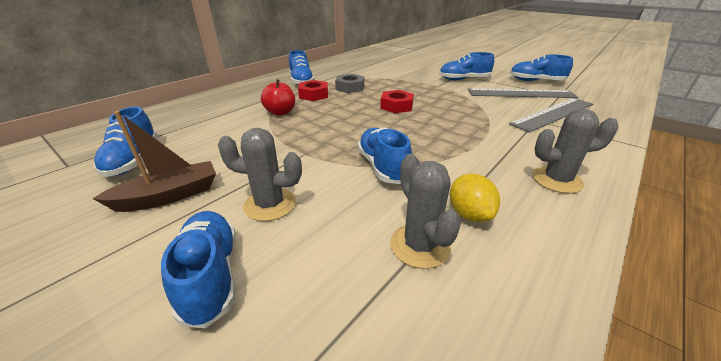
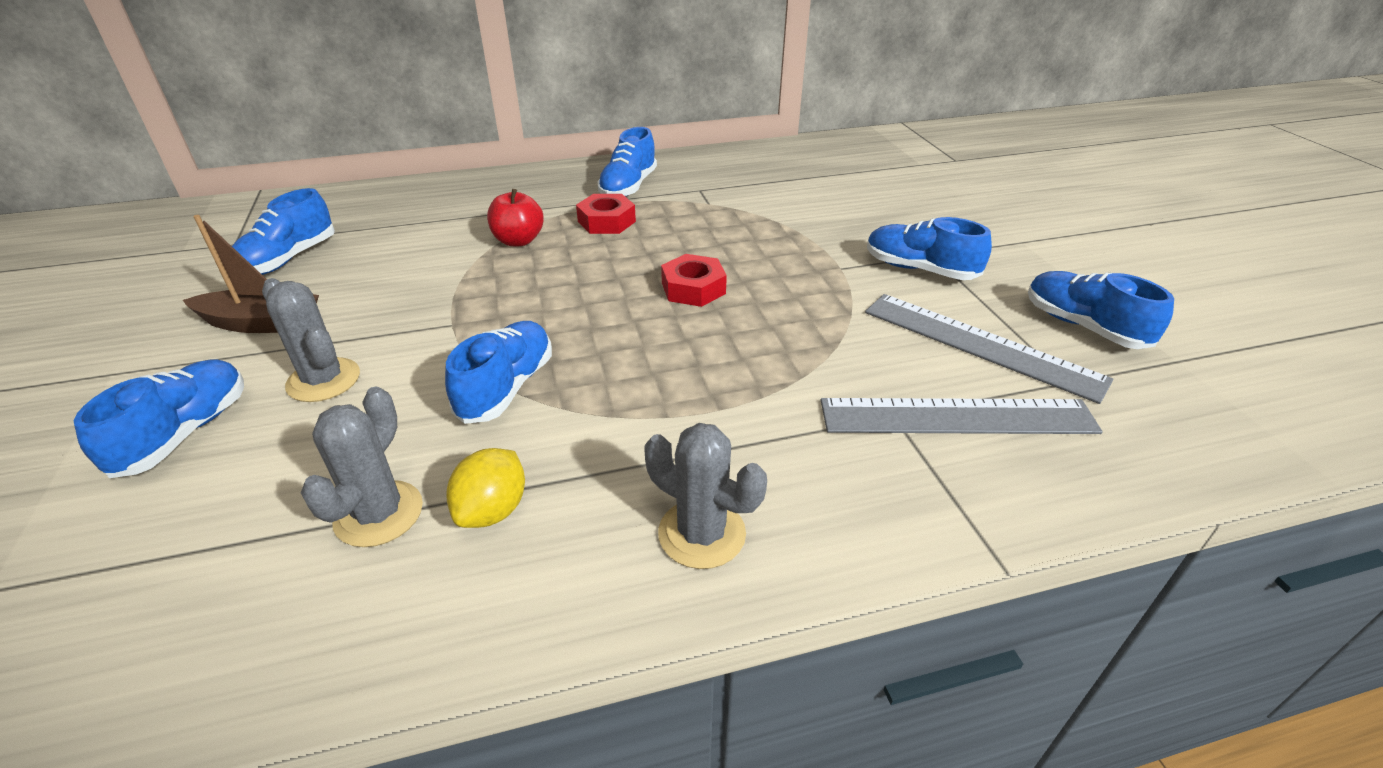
camera: 35 degrees right, 5 degrees up
(350, 87) = (681, 223): grey nut -> none

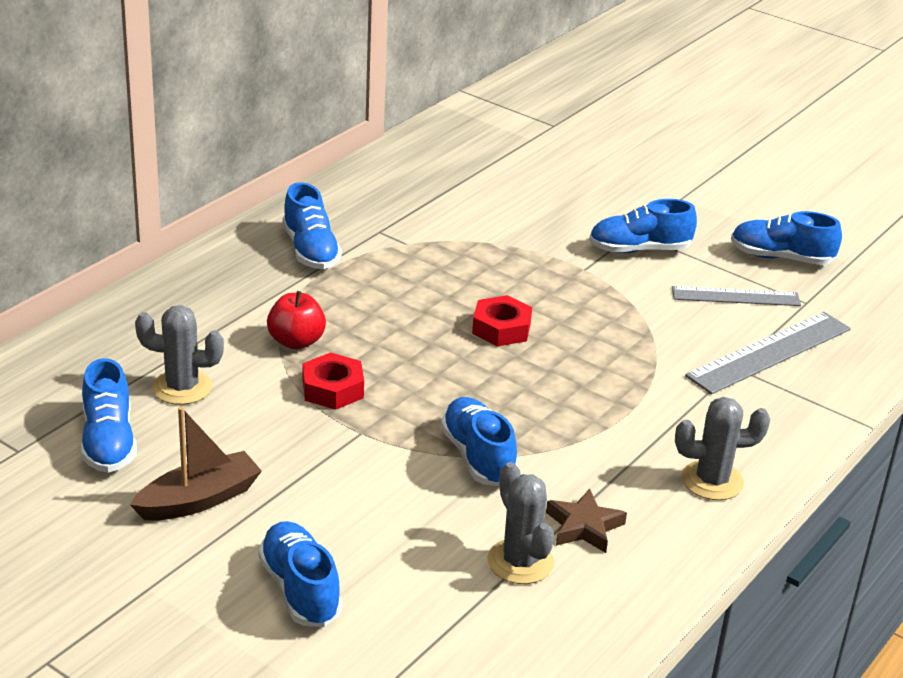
camera: 40 degrees left, 5 degrees down
(323, 380) = (335, 512): grey cactus -> grey cactus (182, 387)
(493, 510) = (584, 526): yellow lemon -> brown star
(606, 221) = (345, 294): red nut -> red nut (333, 389)
(980, 345) = (736, 296): grey ruler -> grey ruler, size x0.66

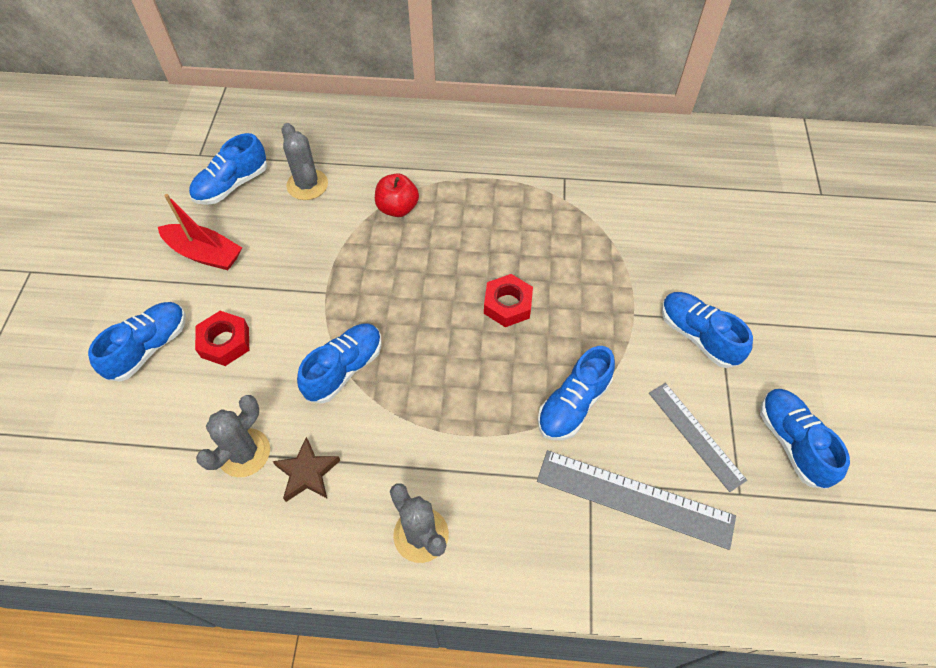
camera: 60 degrees right, 25 degrees up
(198, 500) = (204, 253): brown boat -> red boat
(310, 250) = (506, 158): blue shoe -> blue shoe (573, 404)
(333, 389) = (361, 253): red nut -> red nut (225, 342)

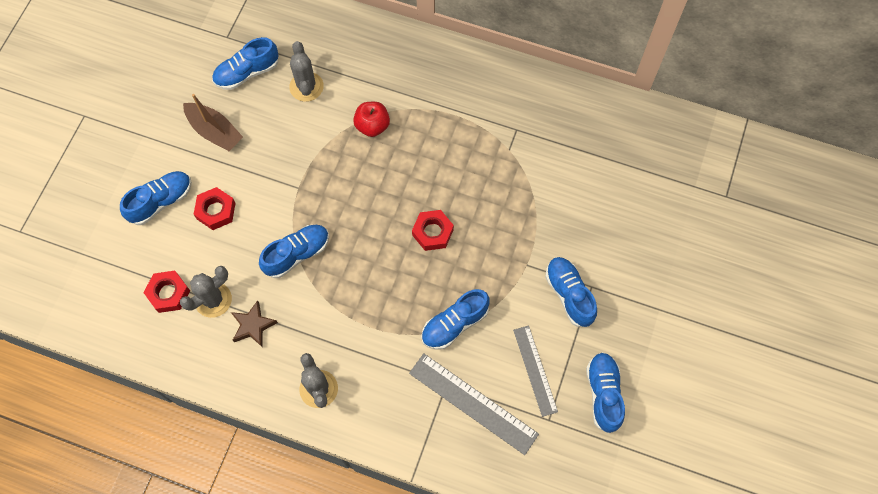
camera: 15 degrees right, 10 degrees up
(179, 460) = (168, 293): none -> red nut
(204, 253) = (214, 131): red boat -> brown boat

